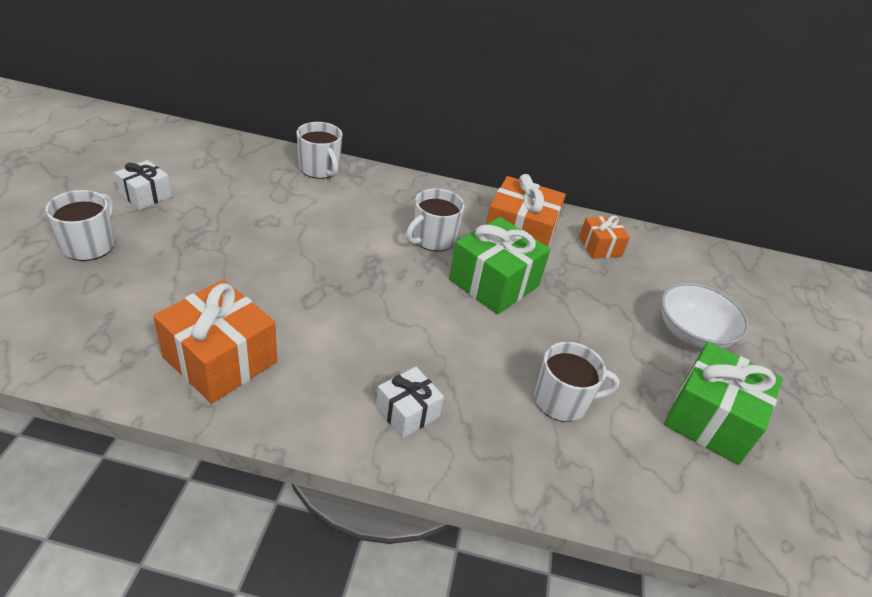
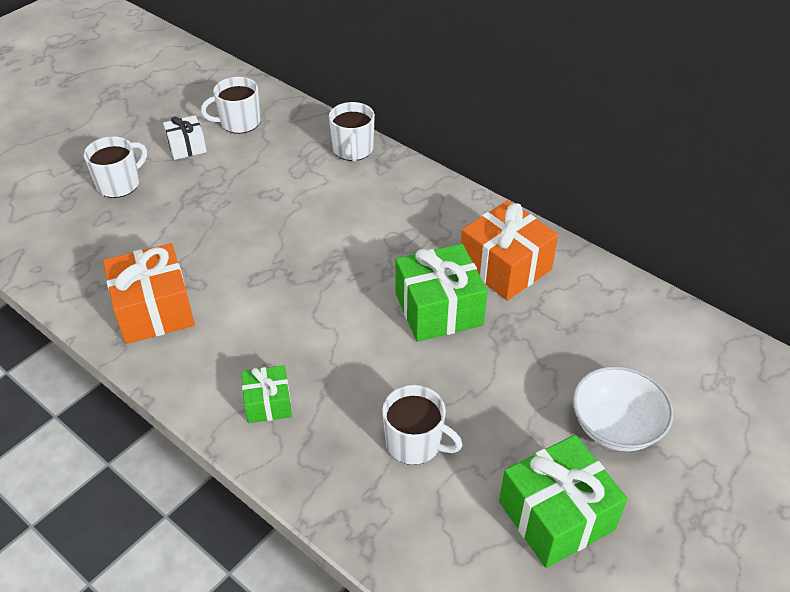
camera: 35 degrees right, 5 degrees up
(407, 412) = (268, 403): white gift -> green gift
(433, 239) = (411, 248): white mug -> white mug (239, 122)
(600, 247) = (589, 302): orange gift -> none

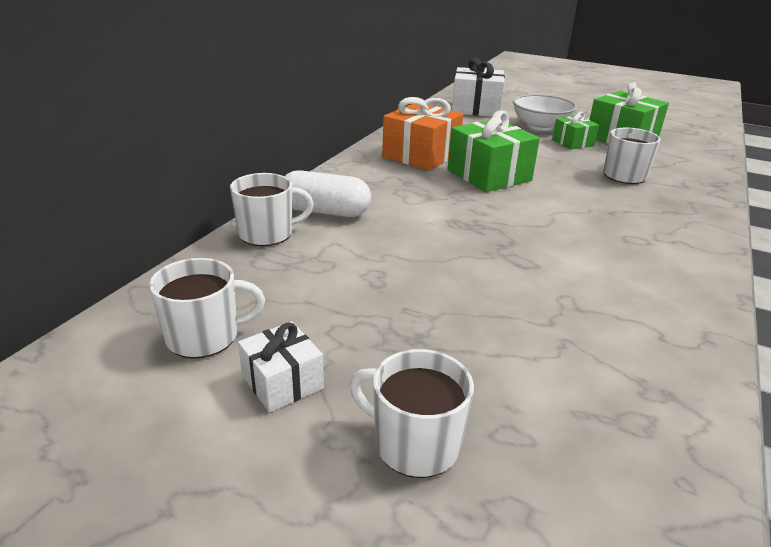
camera: 105 degrees left, 15 degrees down
(154, 310) = (635, 324): orange gift -> none
(239, 122) = (204, 336): white mug -> white mug turned 75 degrees counterclockwise
(268, 403) = (663, 232): green gift -> green gift (572, 143)
(382, 181) = (325, 211): none -> white capsule
(700, 371) = (476, 108): none -> white gift

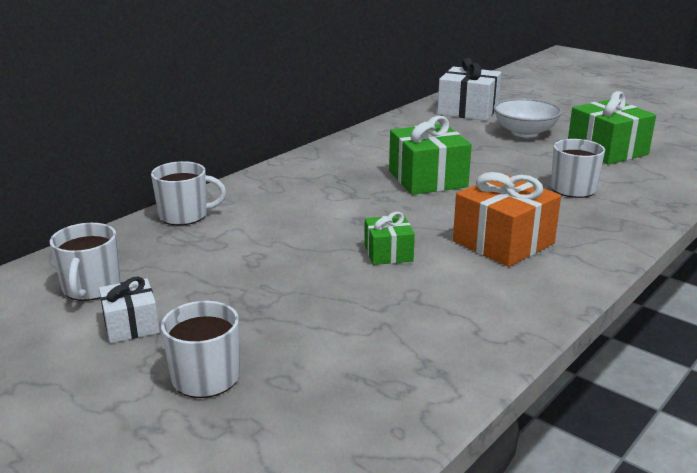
camera: 15 degrees right, 5 degrees down
(204, 336) = (91, 288): white mug -> white mug turned 90 degrees clockwise
(325, 211) = (246, 201): white capsule -> none
(421, 155) = (373, 155): orange gift -> orange gift (503, 242)
(572, 143) = (546, 152): green gift -> green gift (388, 253)

